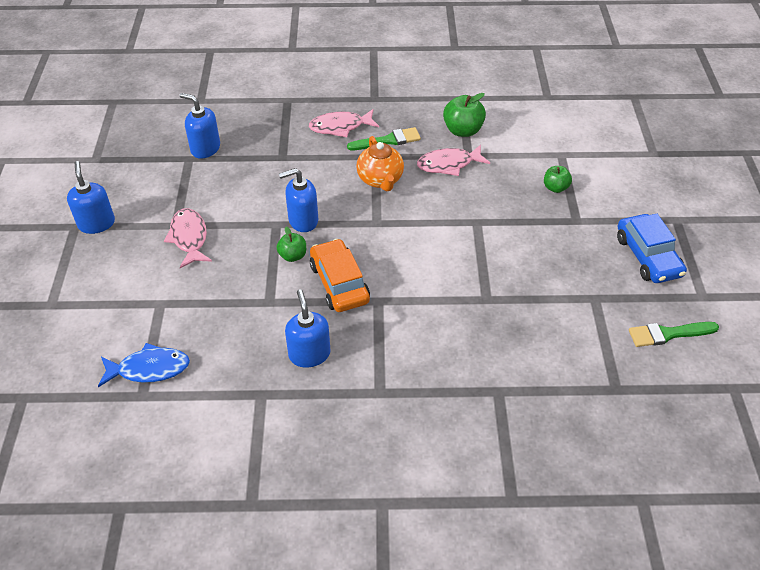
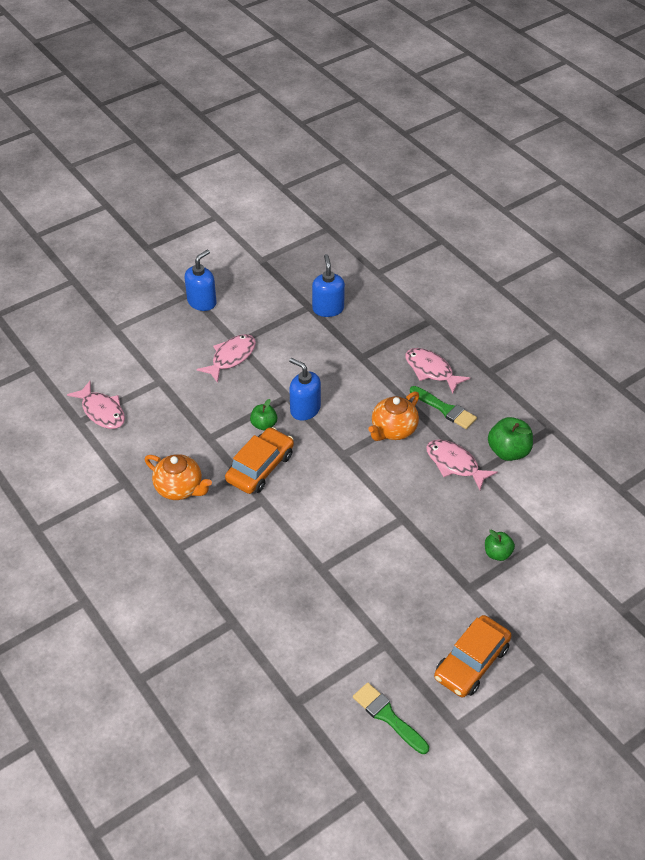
camera: 55 degrees right, 0 degrees up
(149, 369) = (102, 411): blue fish -> pink fish
(309, 354) = (180, 488): blue soap dispenser -> orange teapot
(648, 256) = (471, 662): blue car -> orange car

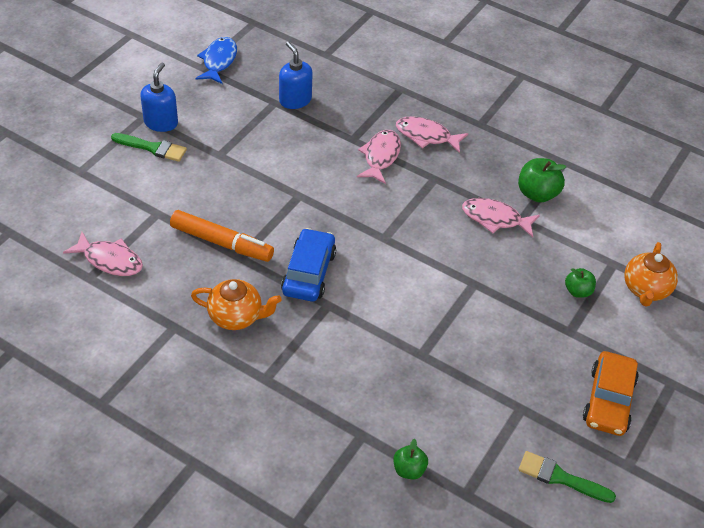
camera: 25 degrees left, 0 degrees up
(200, 421) = (221, 243): none -> orange marker
(231, 357) = (221, 171): pink fish -> pink fish (380, 156)
(260, 467) = (309, 272): orange car -> blue car
(264, 424) = (290, 229): green apple -> green apple (409, 470)
(279, 257) = (218, 61): none -> blue fish
(305, 409) = (323, 203): blue soap dispenser -> none
(393, 430) = (420, 202): orange teapot -> orange teapot (645, 289)
(445, 409) = (459, 169): green brush -> green brush (152, 148)

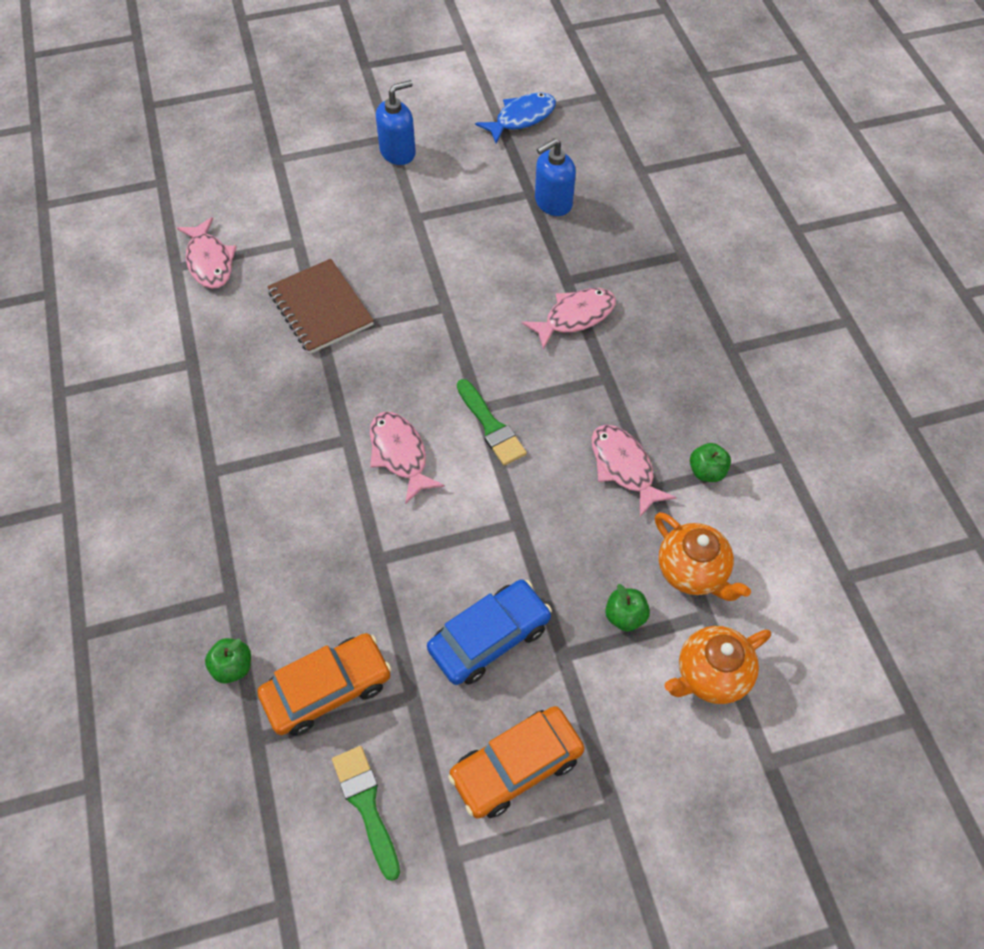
camera: 45 degrees right, 10 degrees up
(152, 148) = (363, 173): green brush -> green brush (491, 426)
(221, 243) = (321, 308): orange marker -> brown notebook
(236, 317) = (253, 391): orange teapot -> orange teapot (693, 571)
(295, 100) = (553, 202): blue soap dispenser -> blue soap dispenser turned 135 degrees counterclockwise
(309, 272) = (366, 393): blue car -> blue car (489, 638)
(426, 136) = (651, 325): pink fish -> pink fish (400, 454)
(474, 440) = (327, 689): none -> orange car
(537, 194) = (707, 471): green apple -> green apple, size x0.62

